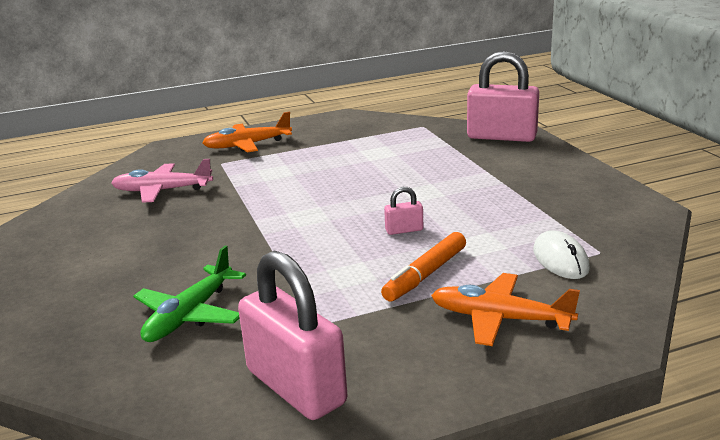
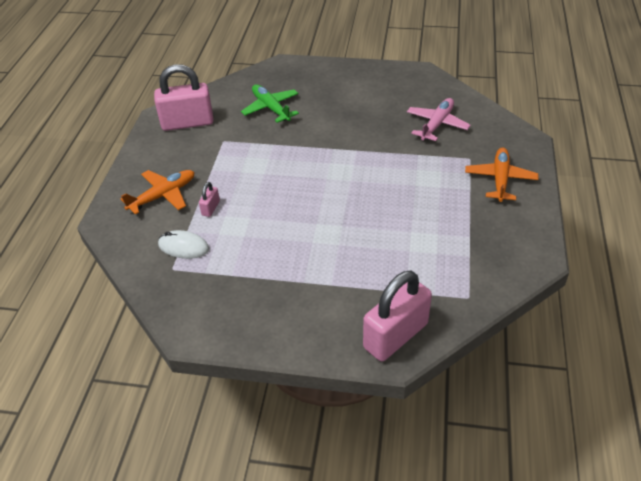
camera: 120 degrees right, 20 degrees up
(404, 230) = (282, 202): pink padlock -> pink padlock (210, 208)
(425, 275) = (226, 189): orange marker -> none

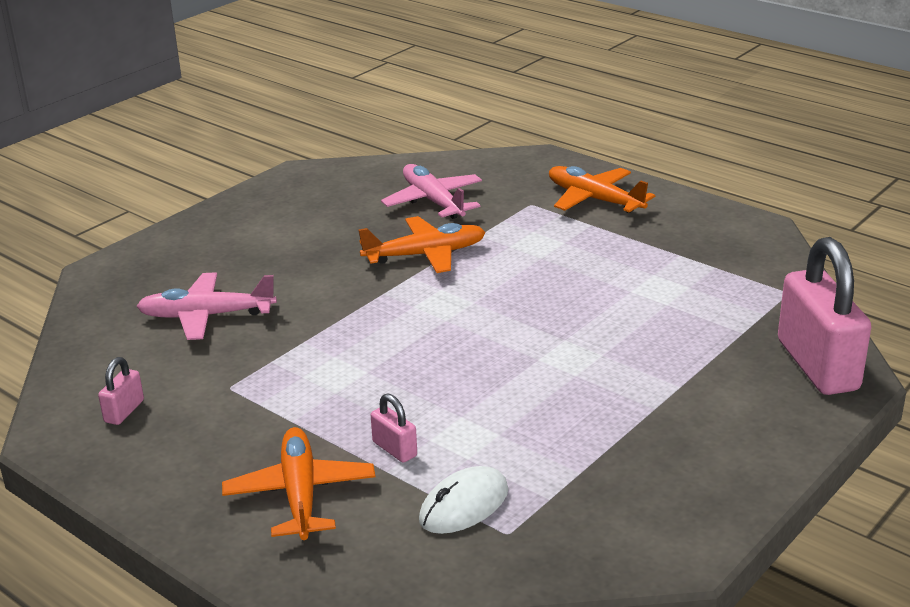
camera: 60 degrees left, 15 degrees down
(187, 123) = (124, 411): pink padlock -> pink padlock, size x0.43
(271, 108) = (207, 316): green plane -> pink plane
(380, 145) = (425, 255): none -> orange plane

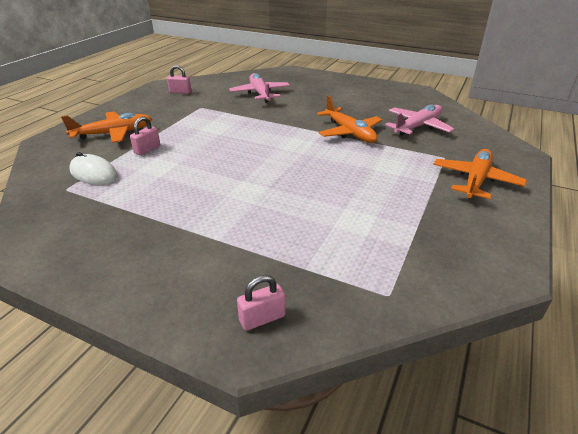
camera: 75 degrees right, 5 degrees up
(817, 365) = (262, 318): pink padlock -> pink padlock, size x0.43

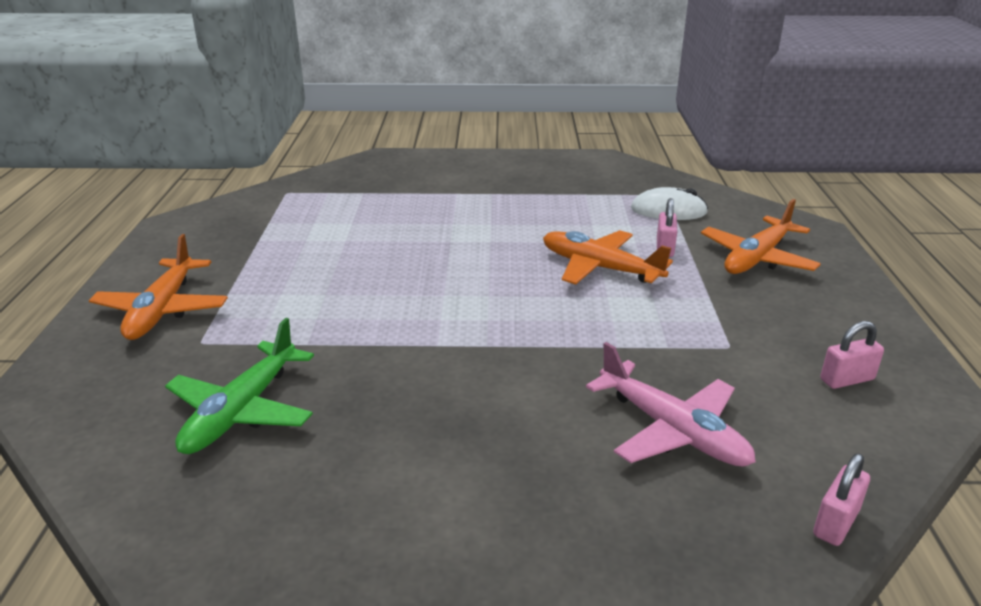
camera: 155 degrees right, 5 degrees down
(262, 318) = (379, 166): pink padlock -> pink padlock (836, 523)
(349, 132) = (385, 356): orange plane -> orange plane (600, 268)
(417, 126) = (242, 410): pink plane -> green plane

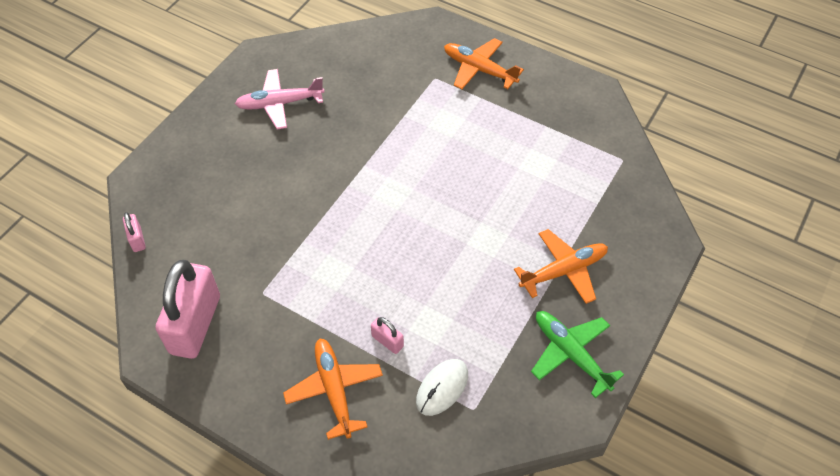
camera: 120 degrees right, 25 degrees up
(242, 410) = (364, 80): green plane -> green plane (571, 354)
(600, 268) = (387, 284): orange plane -> orange plane (563, 271)
(671, 430) = (228, 221): pink plane -> pink plane (280, 104)
(847, 379) = (195, 324): pink padlock -> pink padlock, size x2.32

